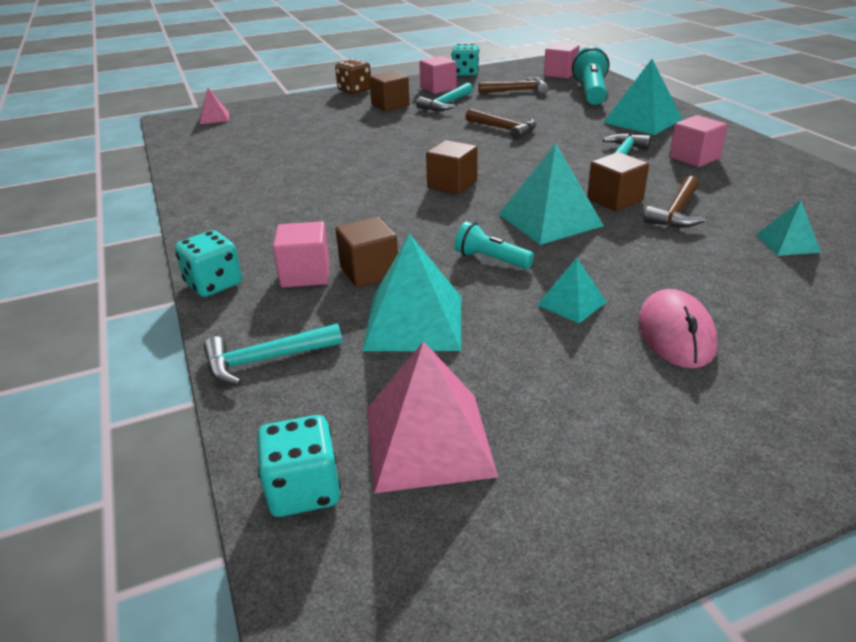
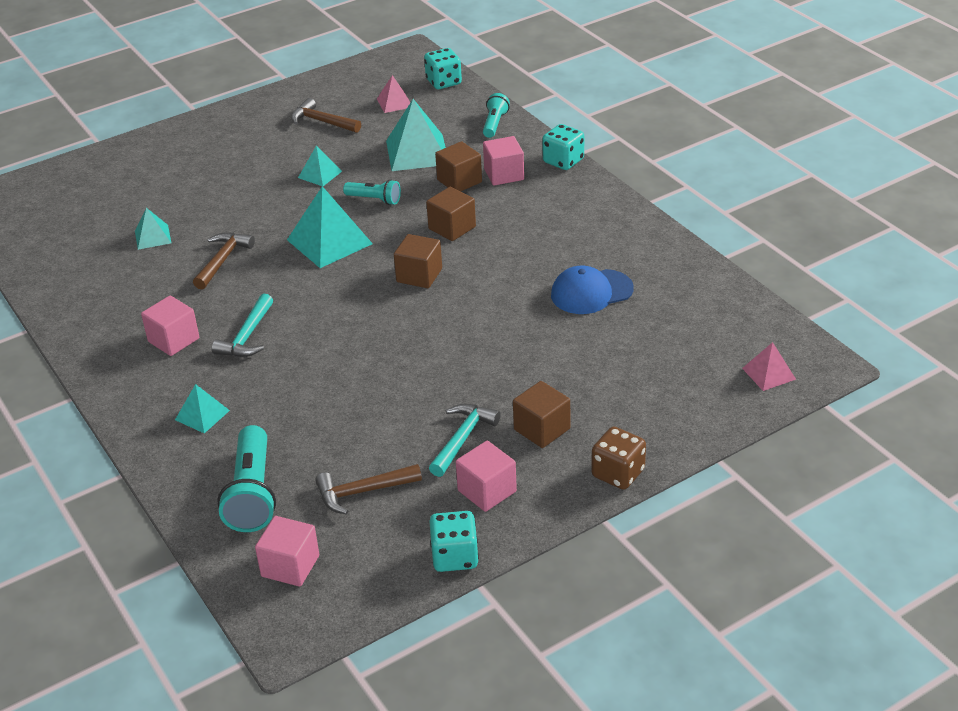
camera: 170 degrees right, 5 degrees up
(265, 360) = (494, 124): turquoise hammer -> turquoise flashlight
(297, 163) = (591, 292): none -> blue cap
(428, 441) = (394, 103): pink pyramid -> pink pyramid, size x0.54
(504, 129) = (376, 379): brown hammer -> brown hammer (322, 122)
(615, 200) = (270, 270): brown cube -> brown cube (452, 228)
(642, 120) = (202, 415): turquoise pyramid -> turquoise pyramid, size x0.54
(676, 334) = (261, 162): pink mouse -> none

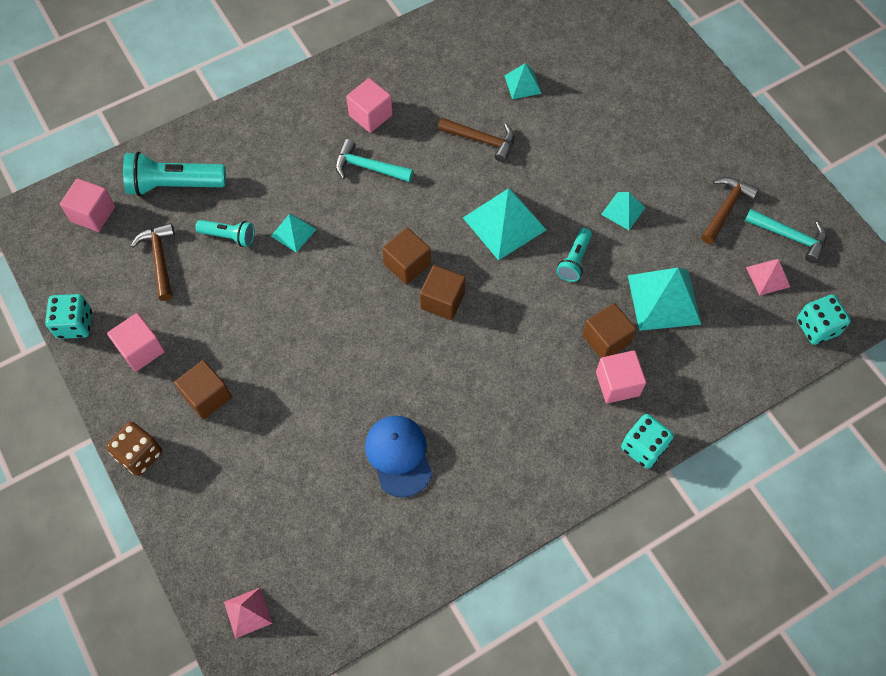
camera: 90 degrees right, 25 degrees up
(202, 415) = (272, 144): turquoise pyramid -> turquoise pyramid (293, 232)
(452, 228) = (520, 330): brown cube -> brown cube (407, 264)
(462, 439) = (207, 333): turquoise hammer -> turquoise hammer (789, 236)
(494, 124) = (723, 378): turquoise flashlight -> turquoise flashlight (229, 236)

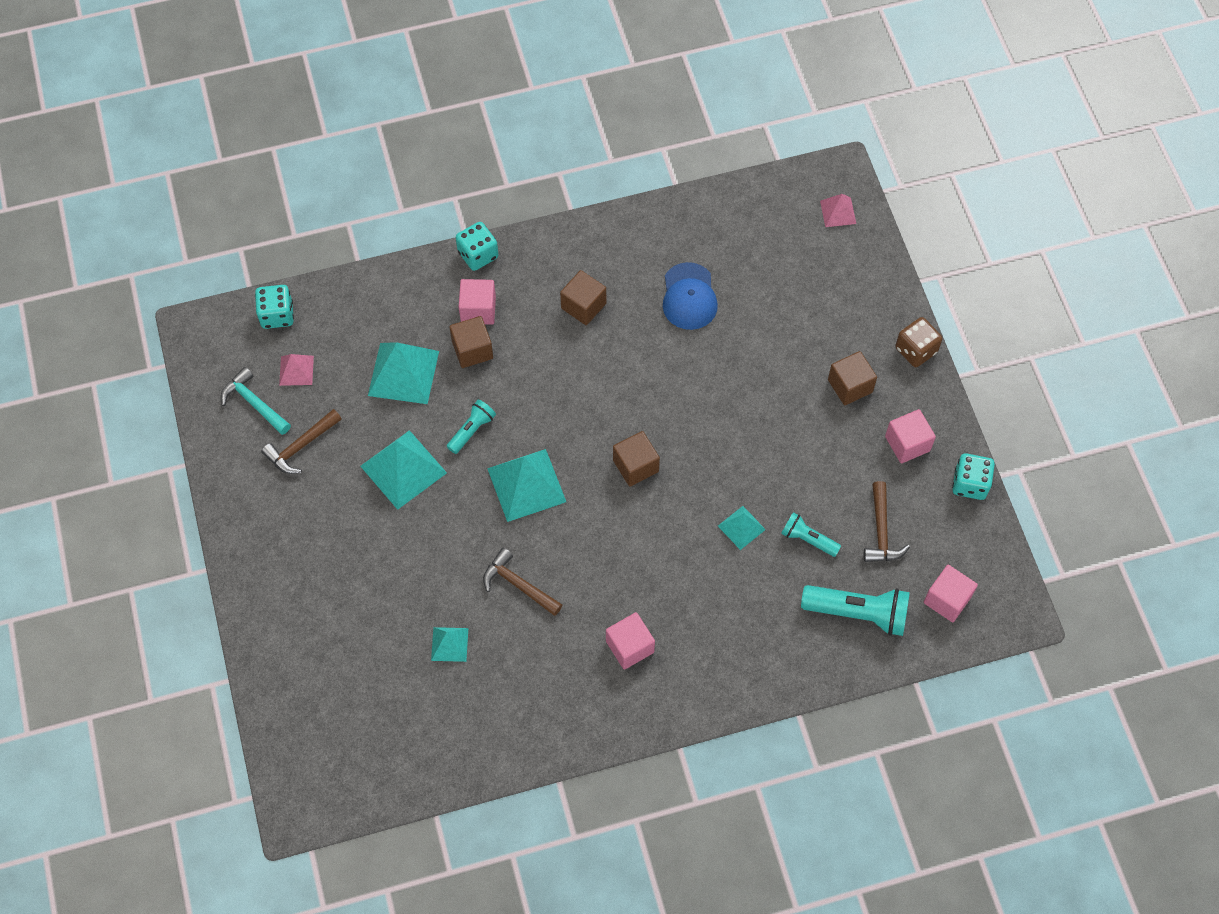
camera: 165 degrees left, 0 degrees up
(368, 167) = (648, 582): turquoise hammer -> none
(442, 300) = (611, 422): brown cube -> brown cube (583, 306)
(623, 211) = (403, 469): turquoise pyramid -> turquoise pyramid, size x1.84

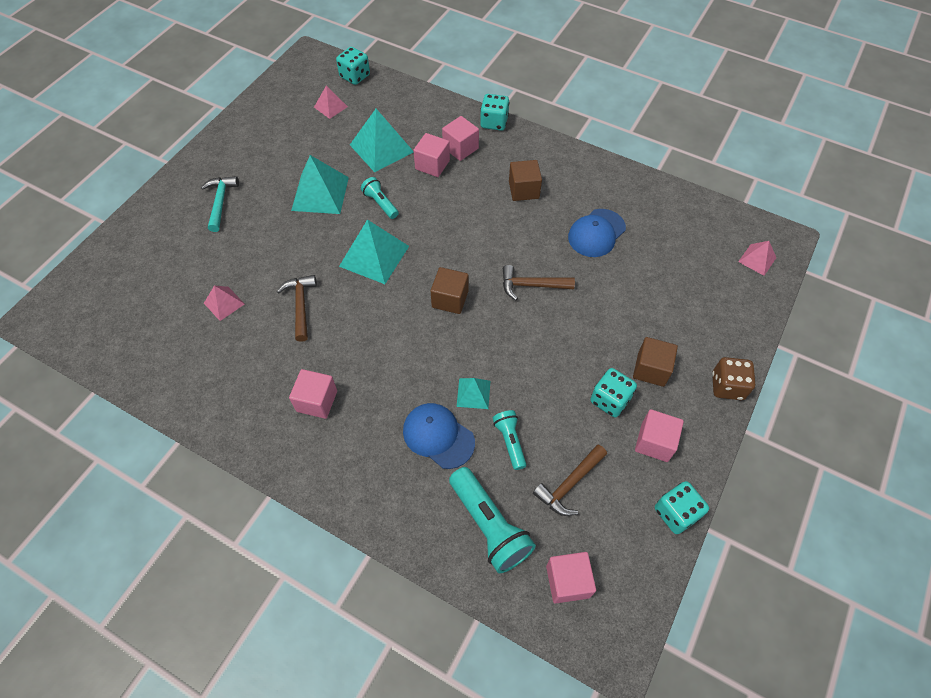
camera: 45 degrees right, 5 degrees down
(254, 403) = (291, 106): turquoise hammer -> turquoise hammer (220, 202)
(301, 446) = (286, 142): brown hammer -> brown hammer (531, 285)
(449, 644) = (224, 303): turquoise pyramid -> pink pyramid
(471, 430) = (380, 203): turquoise flashlight -> turquoise flashlight turned 120 degrees counterclockwise
(472, 350) = (432, 165): brown cube -> pink cube
(752, 585) = (438, 436): none -> blue cap
(845, 439) = (610, 400): none -> turquoise dice

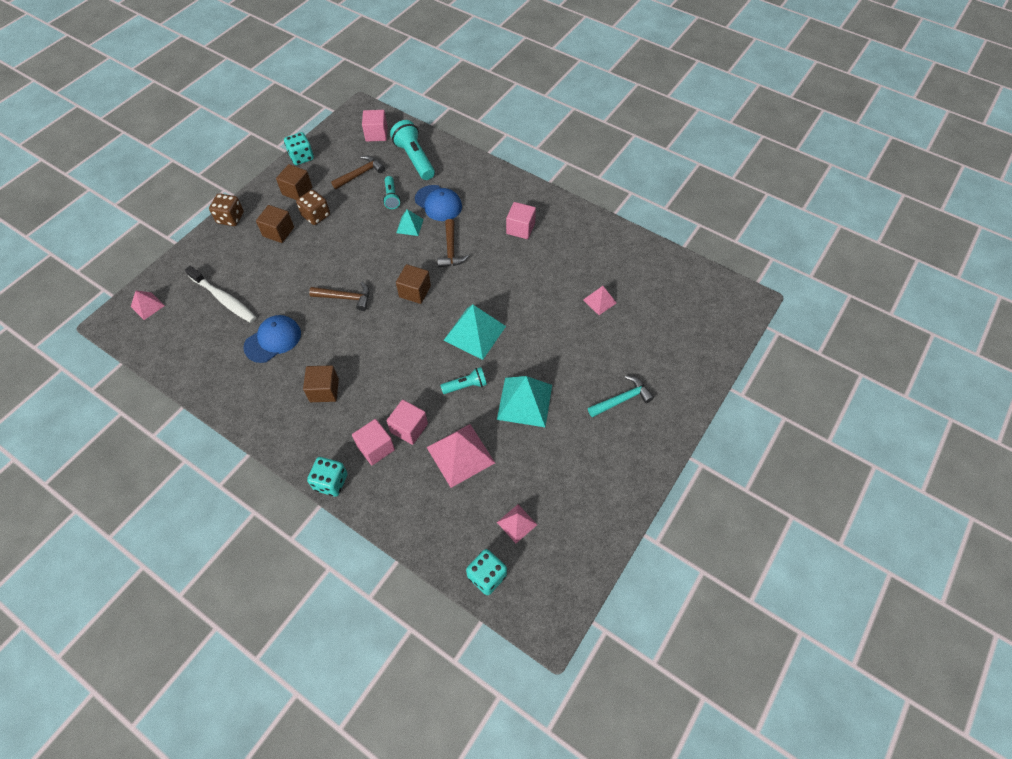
camera: 175 degrees left, 0 degrees up
(220, 202) = (622, 399): turquoise hammer -> turquoise hammer turned 120 degrees counterclockwise
(301, 305) = (536, 295): brown hammer -> brown hammer (451, 250)
(380, 203) = (466, 386): turquoise flashlight -> turquoise flashlight turned 75 degrees counterclockwise
(381, 148) = (460, 455): turquoise pyramid -> pink pyramid
(610, 400) = (316, 215): turquoise dice -> brown dice
(654, 442) = (297, 191): pink cube -> brown cube
(674, 273) = (224, 299): none -> white toothbrush

